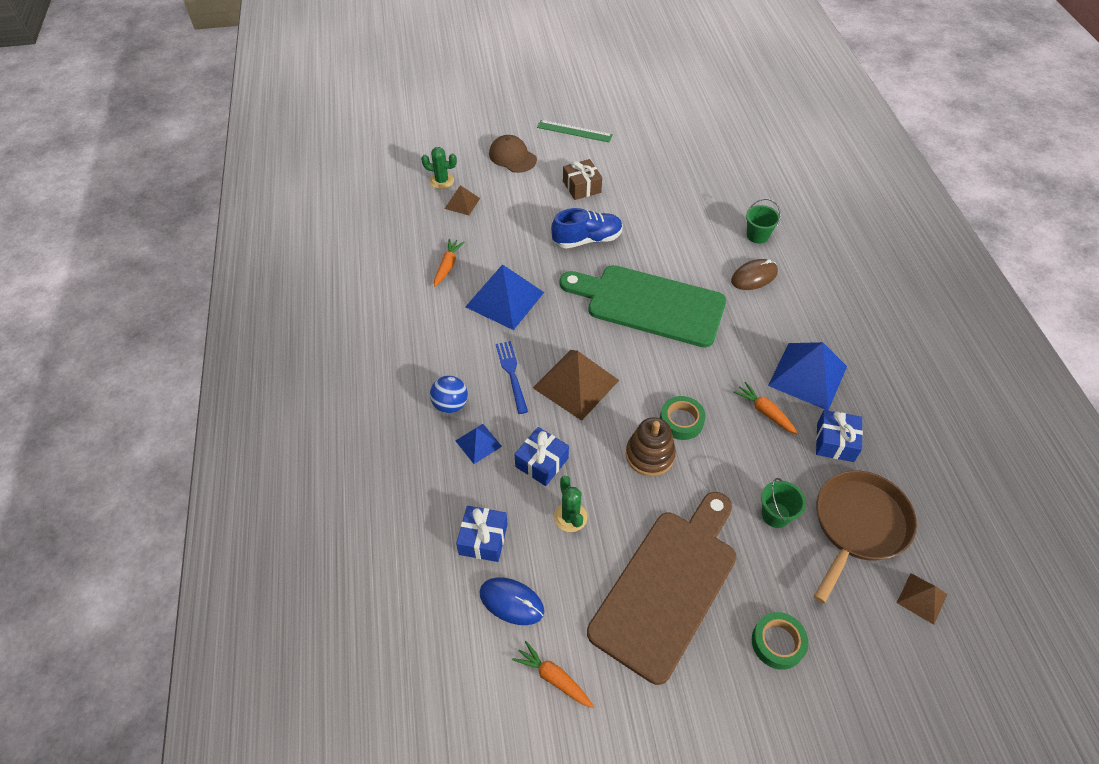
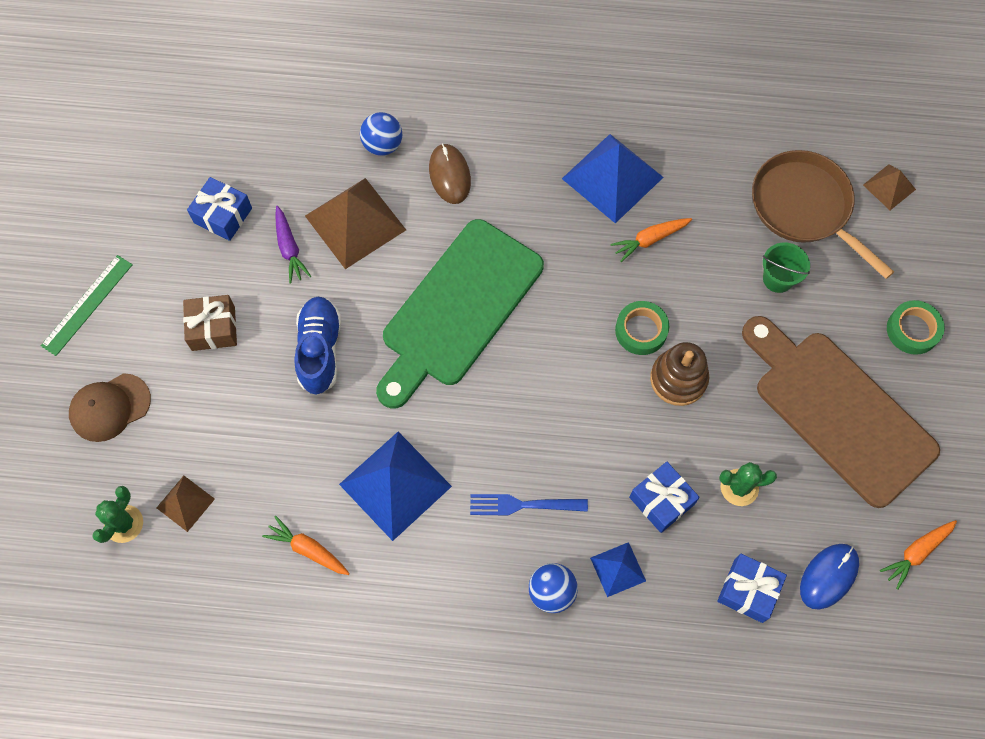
camera: 75 degrees left, 15 degrees up
(575, 384) = (558, 432): brown pyramid -> brown pyramid (355, 223)
(654, 208) = (289, 248): none -> purple carrot
(757, 235) = (383, 145): green bucket -> blue ball
(835, 442) = (704, 187): blue gift -> blue gift (223, 215)

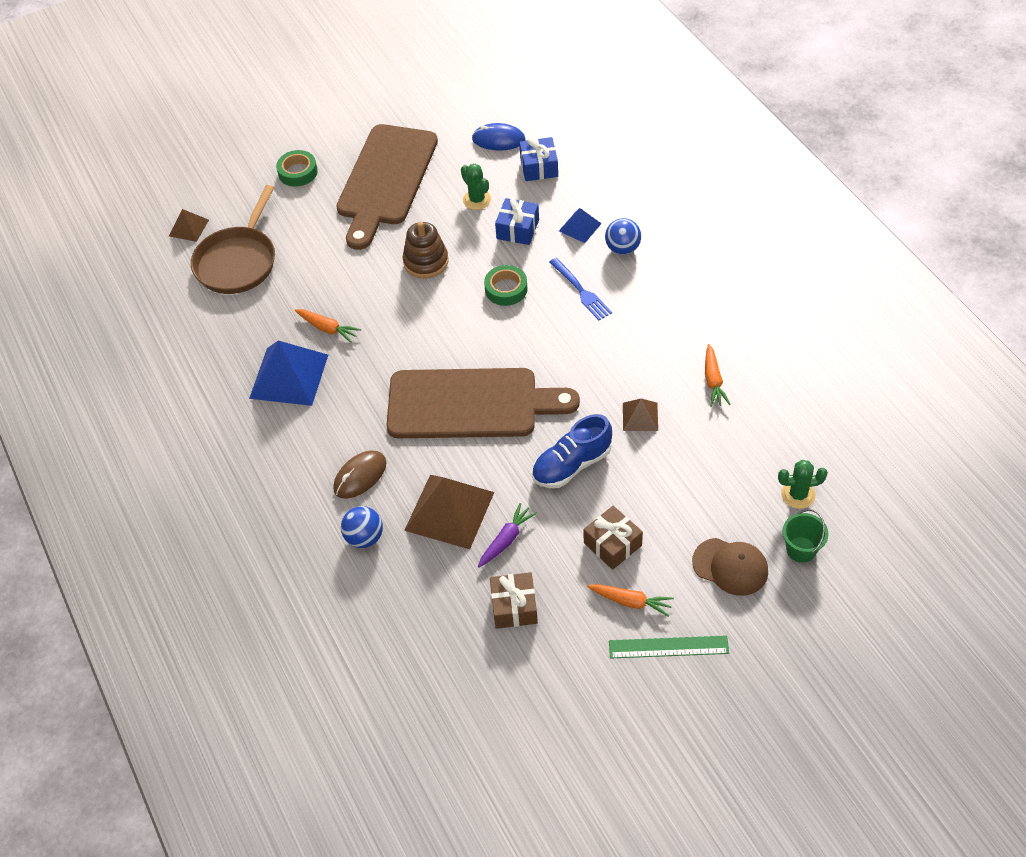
camera: 120 degrees left, 15 degrees down
(185, 503) = (750, 469): brown pyramid -> brown pyramid (640, 416)
(223, 215) = (514, 607): blue gift -> brown gift
(395, 485) = (628, 362): blue pyramid -> none
(458, 309) = (470, 404): green cutting board -> brown cutting board
(641, 330) = (405, 297): green tape -> green tape (506, 289)
(778, 279) = (308, 249): green bucket -> green bucket (801, 549)
(916, 553) = (451, 112): orange carrot -> orange carrot (631, 602)

